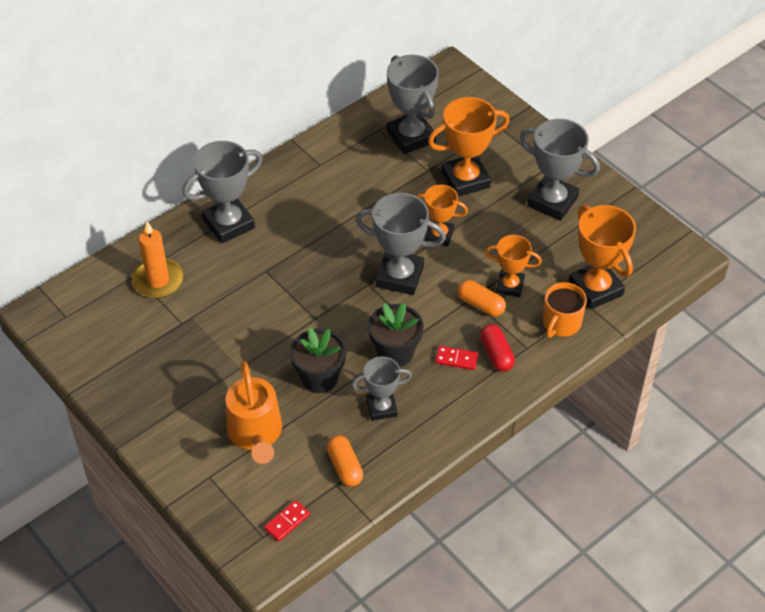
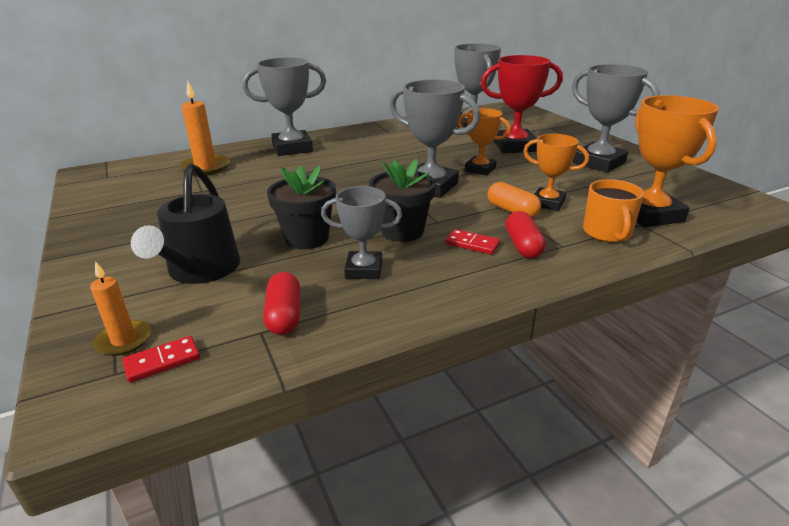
camera: 15 degrees right, 20 degrees down
(248, 511) = (124, 340): none -> orange candle
(256, 433) = (201, 270): orange watering can -> black watering can
(345, 467) = (284, 315): orange capsule -> red capsule
(465, 180) = (514, 146): orange trophy -> red trophy
(561, 323) = (607, 233): orange mug -> orange mug turned 45 degrees counterclockwise

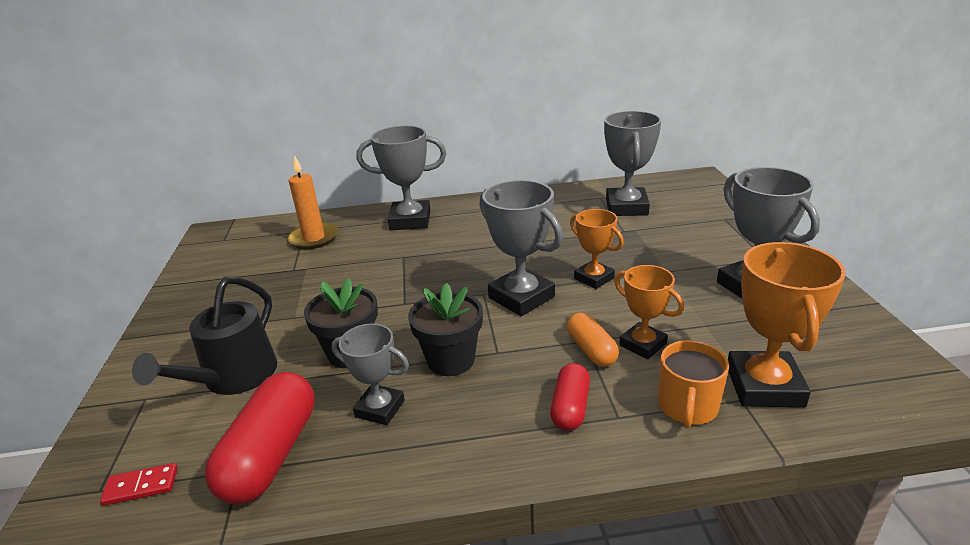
camera: 20 degrees right, 0 degrees up
(124, 340) = (126, 452): orange candle -> none
(284, 315) = (271, 454): red capsule -> red capsule, size x1.75
(472, 244) = (514, 393): red domino -> none
(514, 146) = (658, 246): red trophy -> none

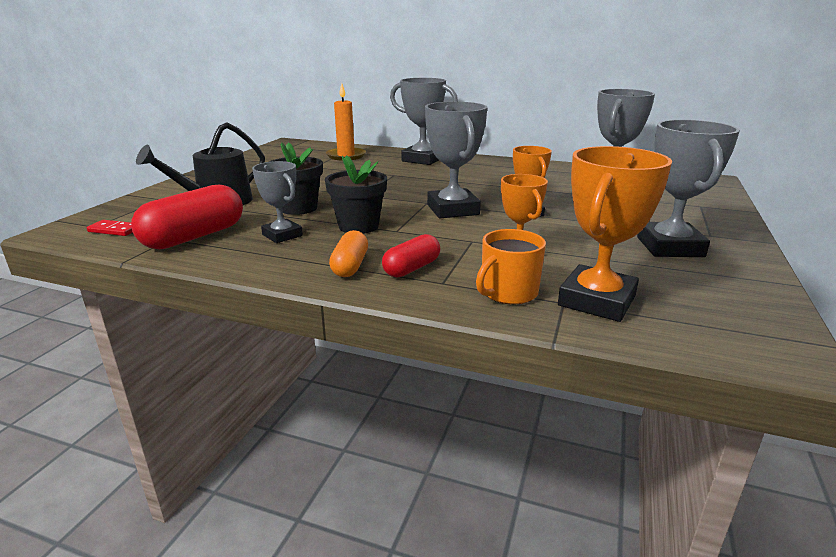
camera: 25 degrees right, 5 degrees down
(591, 350) = (470, 246): orange capsule -> orange capsule (350, 266)

